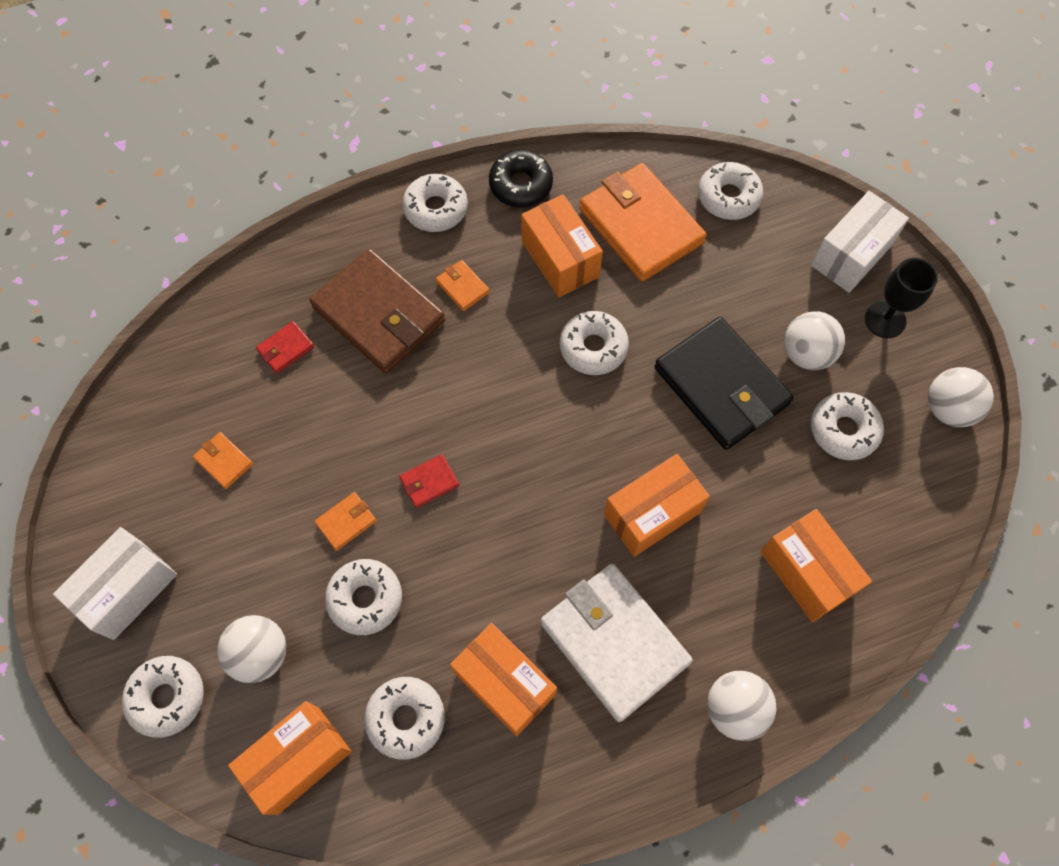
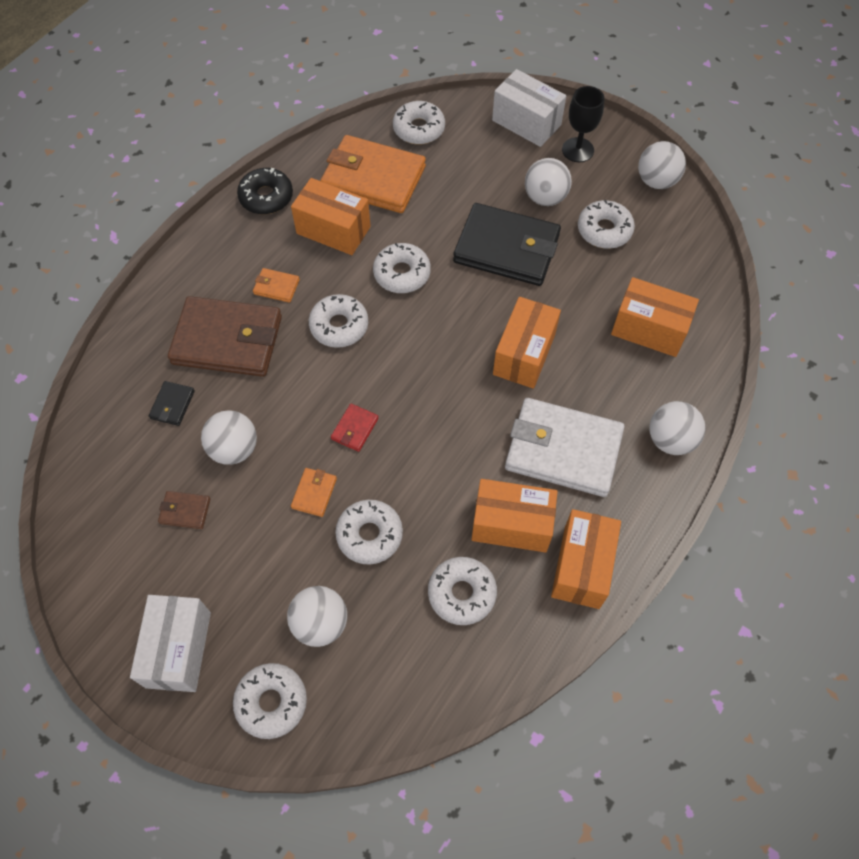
camera: 35 degrees left, 5 degrees down
(224, 461) = (185, 511): orange wallet -> brown wallet
(286, 349) = (172, 405): red wallet -> black wallet
(298, 760) = (406, 674): orange box -> orange box (581, 567)
(308, 429) = (234, 449): none -> white ball
(436, 209) = (215, 246): white donut -> white donut (339, 326)
(851, 255) = (526, 122): white box -> white box turned 60 degrees counterclockwise

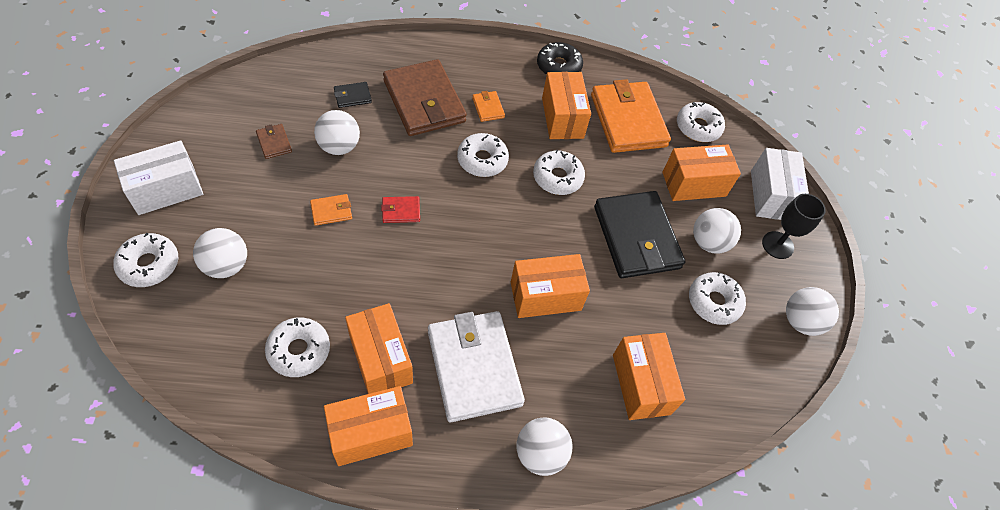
camera: 50 degrees right, 5 degrees down
(369, 535) = (316, 263): white donut -> none
(478, 171) = (694, 184): none -> orange box

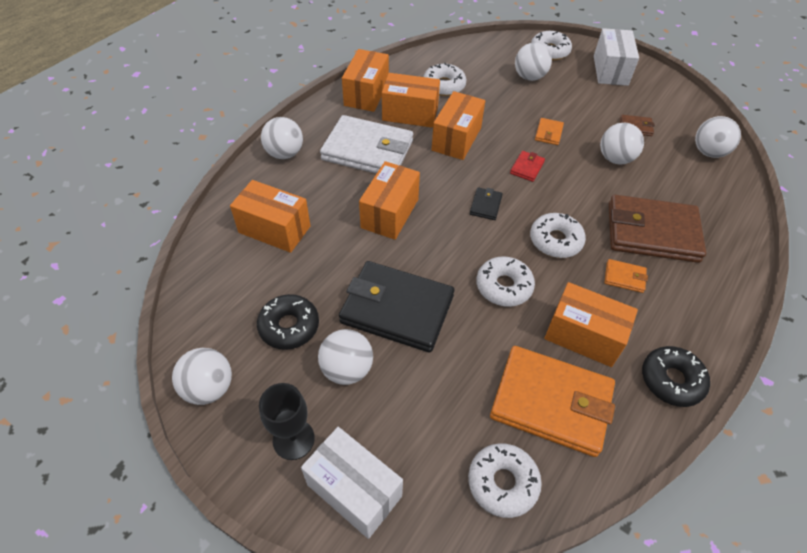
camera: 130 degrees right, 5 degrees down
(283, 82) = (708, 152): none -> white ball
(352, 96) = (676, 187): black wallet -> black wallet (485, 205)
(694, 184) = (423, 410): orange box -> orange box (456, 139)
(714, 302) = (289, 326): white donut -> black donut

